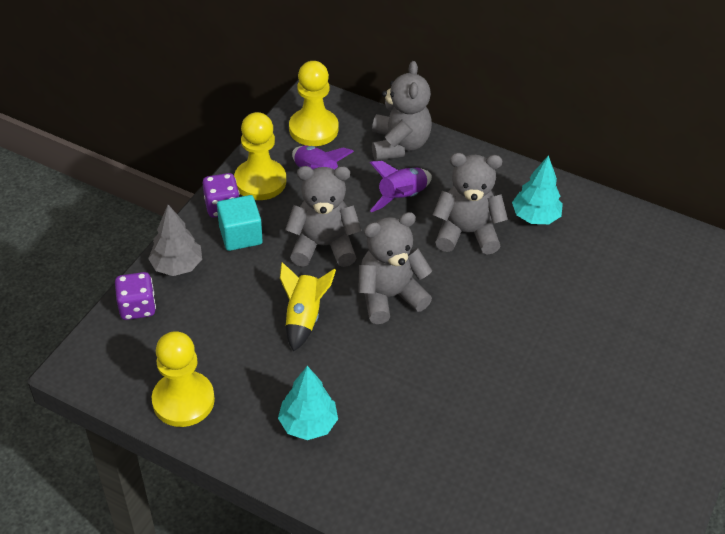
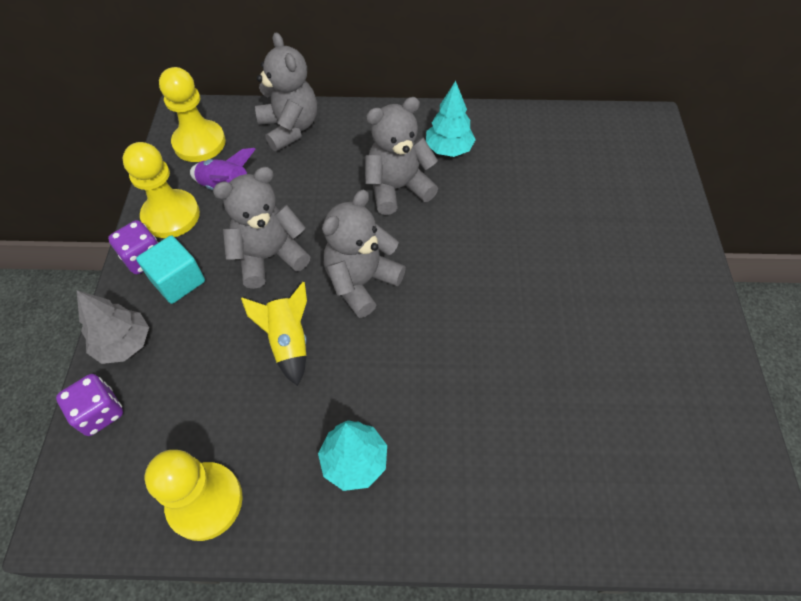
camera: 25 degrees left, 10 degrees up
(402, 197) = (319, 177): purple rocket -> none

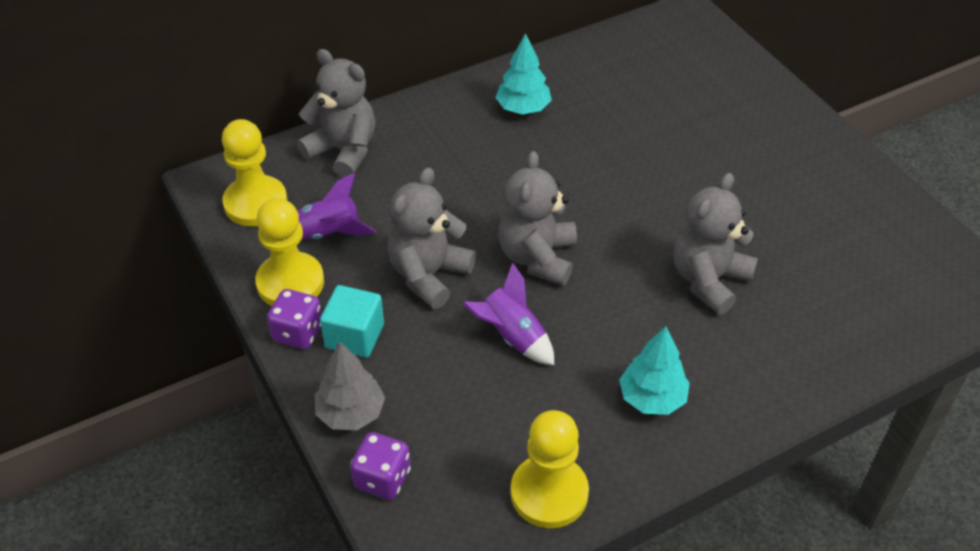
camera: 30 degrees left, 10 degrees down
(288, 342) = (512, 336): yellow rocket -> purple rocket
(397, 188) = (503, 163): grey teddy bear -> grey teddy bear (708, 280)

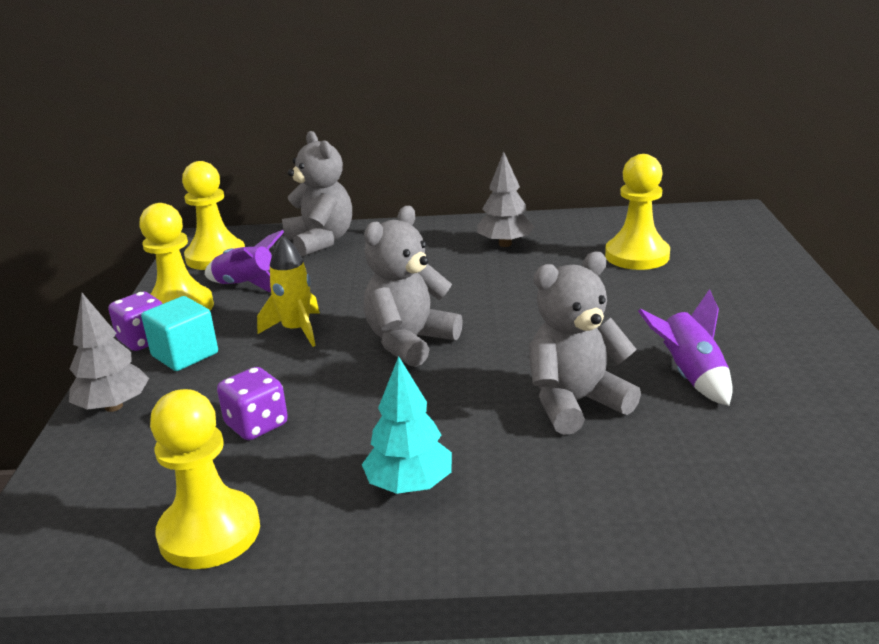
camera: 30 degrees right, 20 degrees down
(382, 478) = (76, 464): purple dice -> purple dice (256, 425)
(429, 275) = (296, 330): grey teddy bear -> yellow rocket
(512, 336) = (320, 392): purple rocket -> purple rocket (690, 376)
(523, 108) = (505, 244): turquoise tree -> grey tree
(645, 95) = (637, 256): none -> yellow pawn

